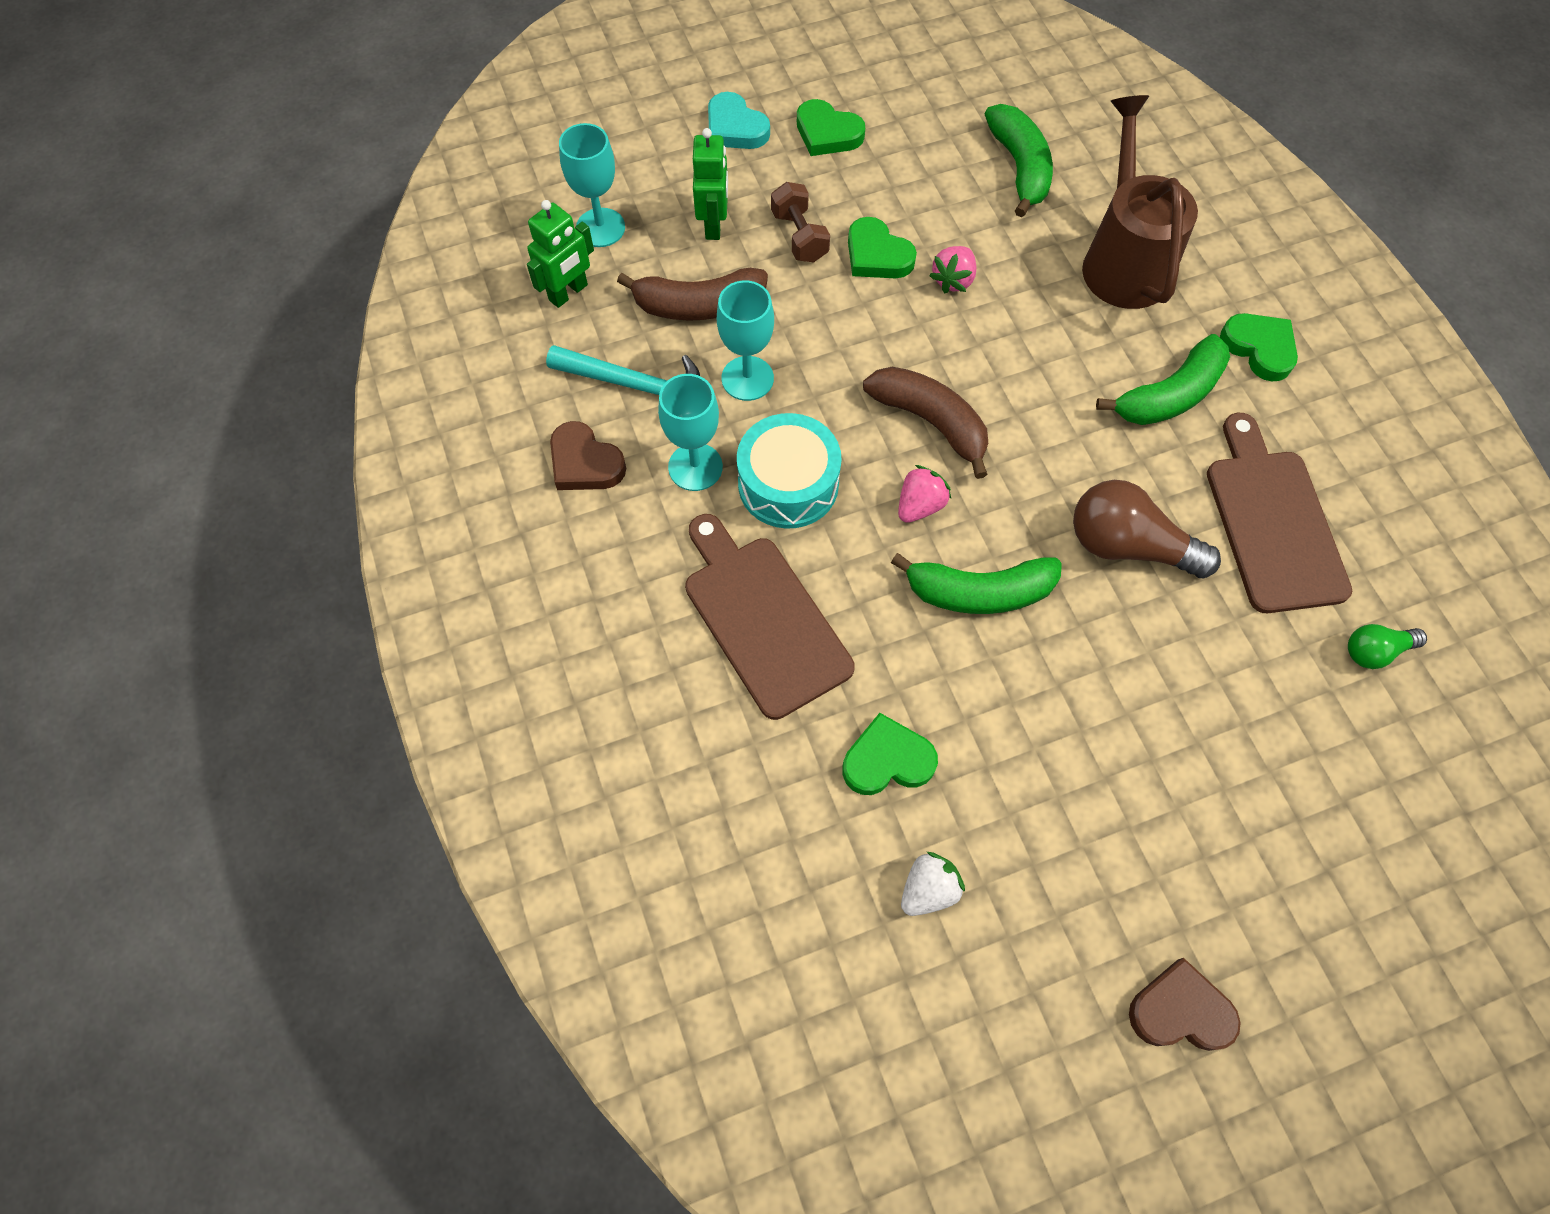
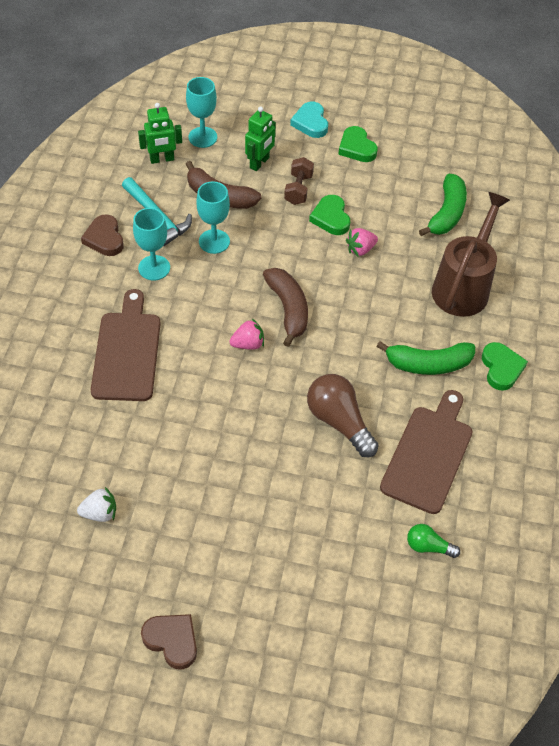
camera: 30 degrees right, 10 degrees down
(788, 484) = (192, 299): turquoise drum -> none
(887, 760) = (130, 446): green heart -> none
(978, 592) = (242, 399): green banana -> none

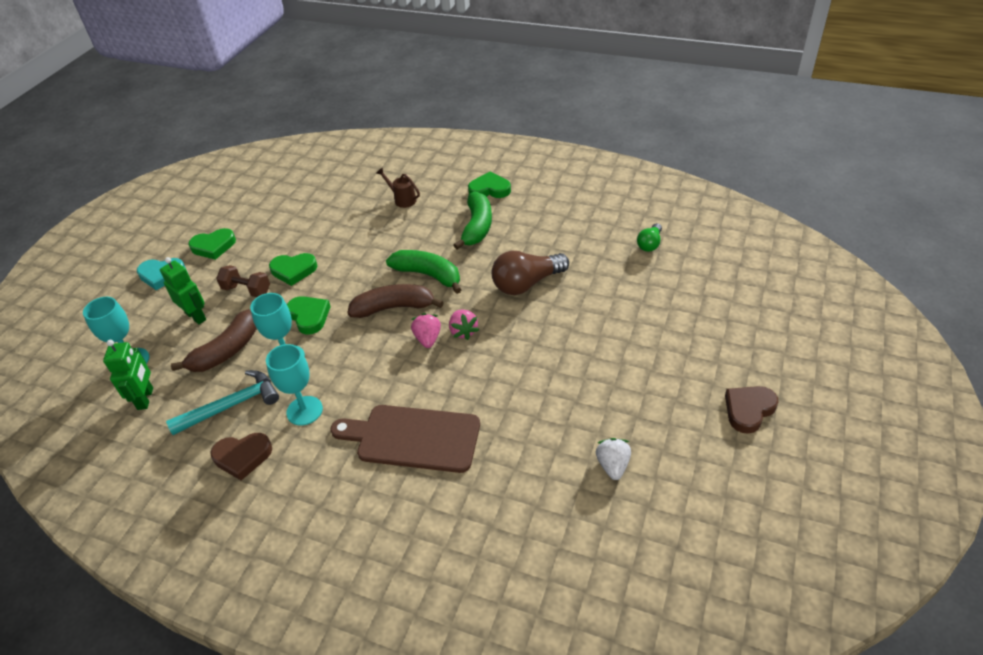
camera: 75 degrees left, 10 degrees down
(268, 245) = (309, 316): none -> green heart
(360, 249) = (340, 255): pink strawberry -> pink strawberry (463, 331)
(429, 455) = (566, 235): brown cutting board -> none
(446, 213) = (320, 200): green banana -> green banana (428, 275)
(463, 286) = (402, 199): brown watering can -> brown watering can, size x0.45

